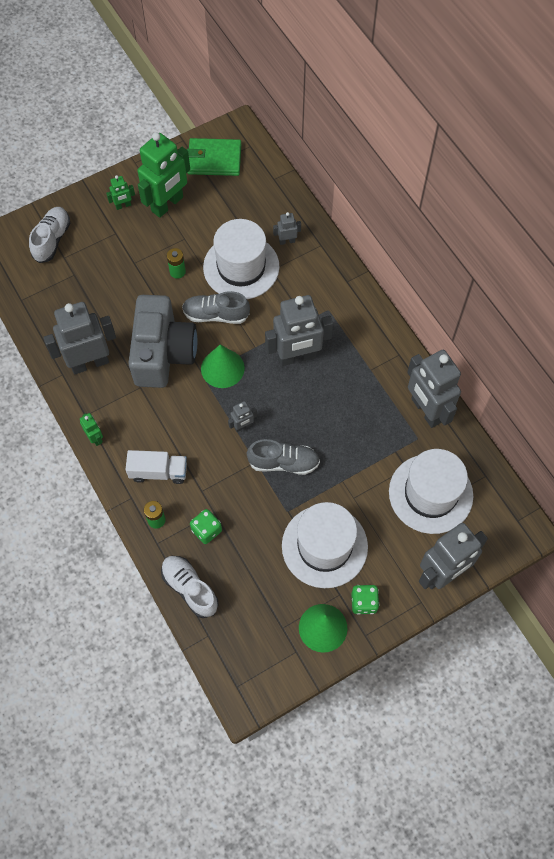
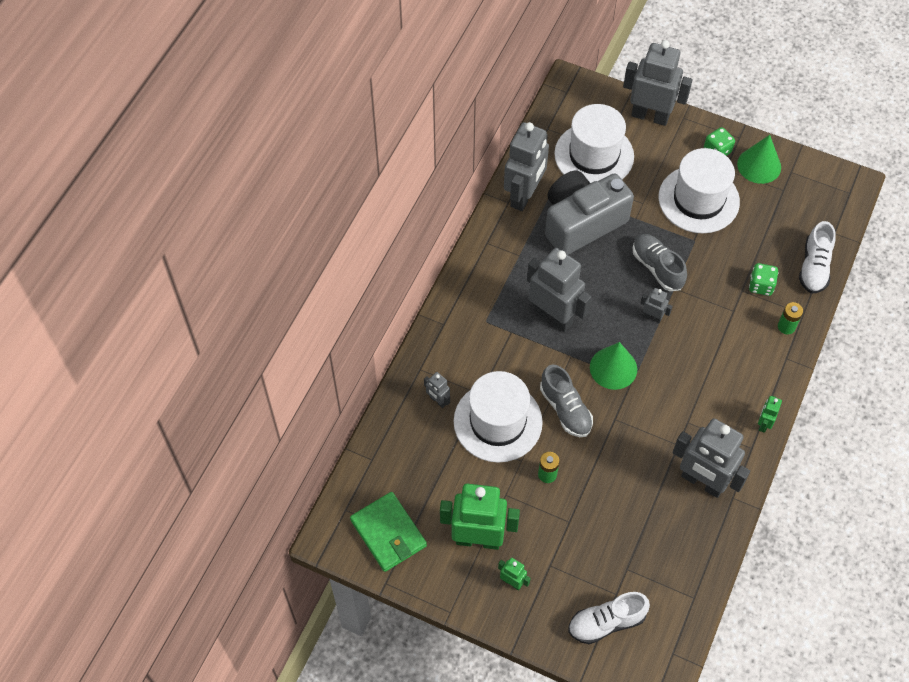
camera: 125 degrees left, 5 degrees down
(158, 472) = (747, 353): white truck -> none
(163, 353) = (640, 426): grey camera -> grey camera (581, 222)

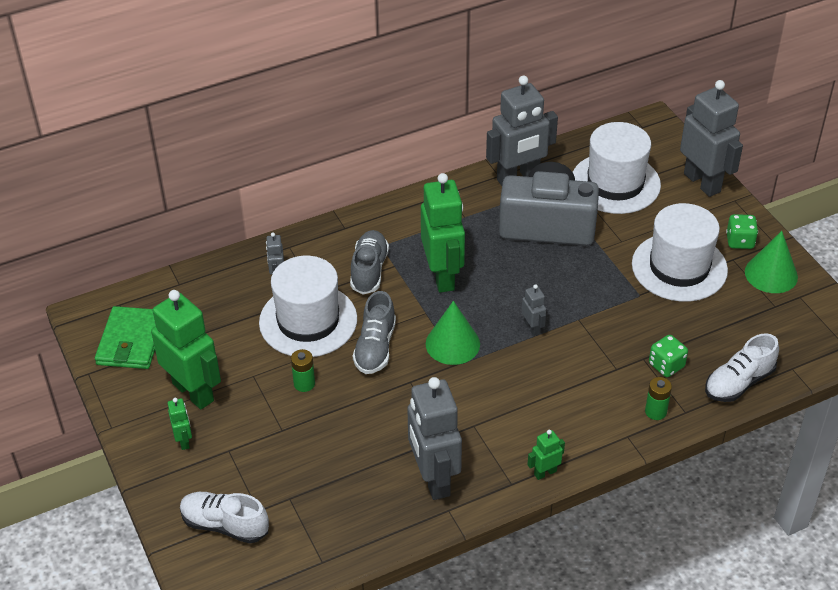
camera: 40 degrees right, 15 degrees down
(553, 317) = (443, 276): grey robot -> green robot
(657, 267) = (580, 295): grey shoe -> grey shoe (369, 270)

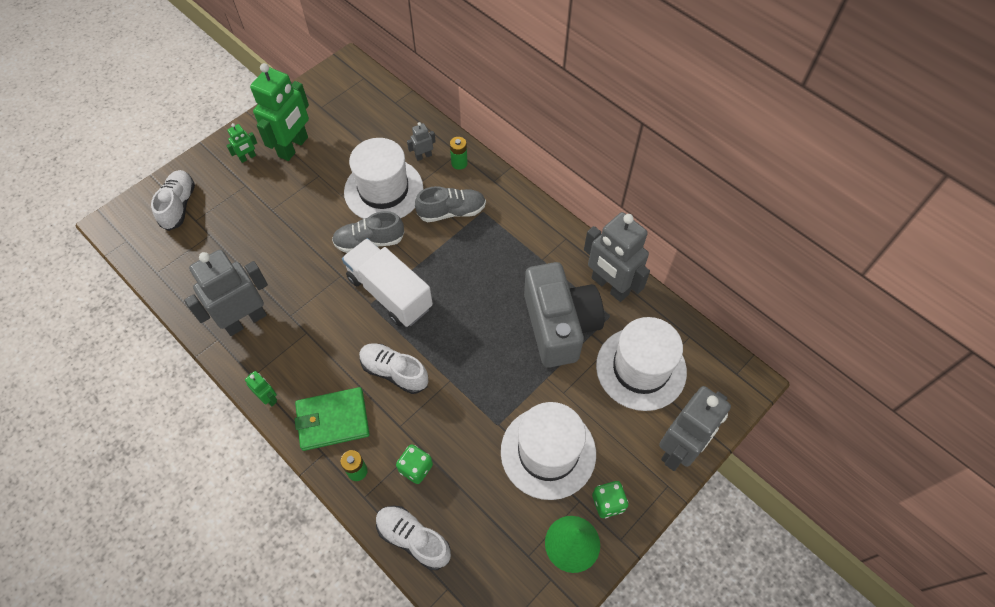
camera: 70 degrees right, 15 degrees up
(131, 341) = (331, 97): green wallet -> green wallet (332, 420)
(304, 384) = (319, 208): green battery -> green battery (459, 163)
(443, 276) = (464, 264): green robot -> none
(452, 344) = (390, 293): green cone -> white truck
(532, 328) = (426, 347): grey robot -> none
(552, 360) = (394, 372): none -> white shoe

